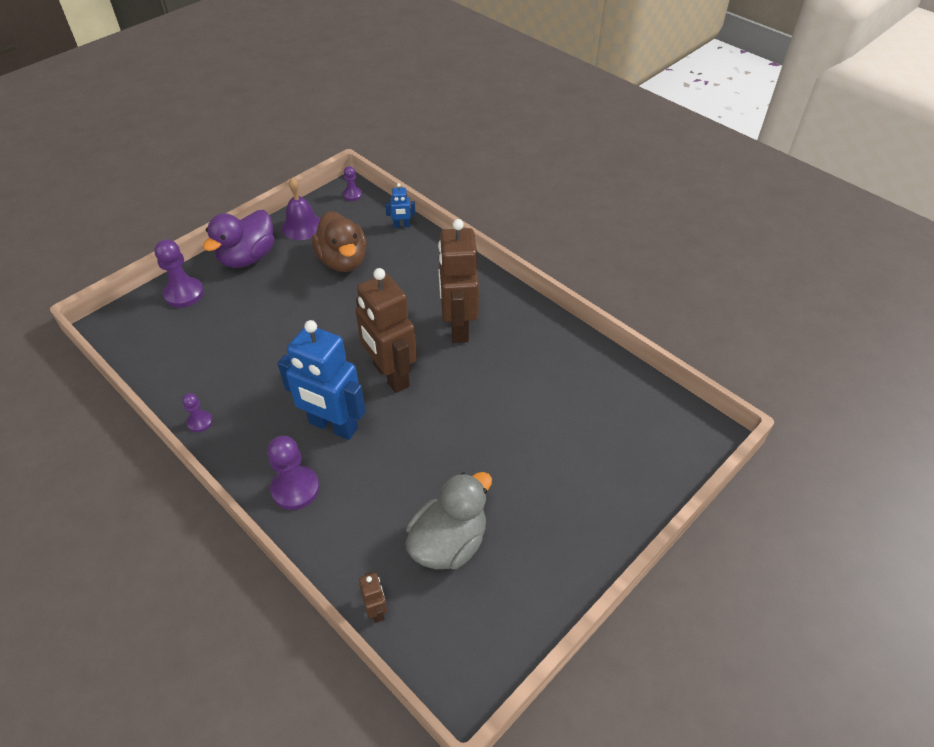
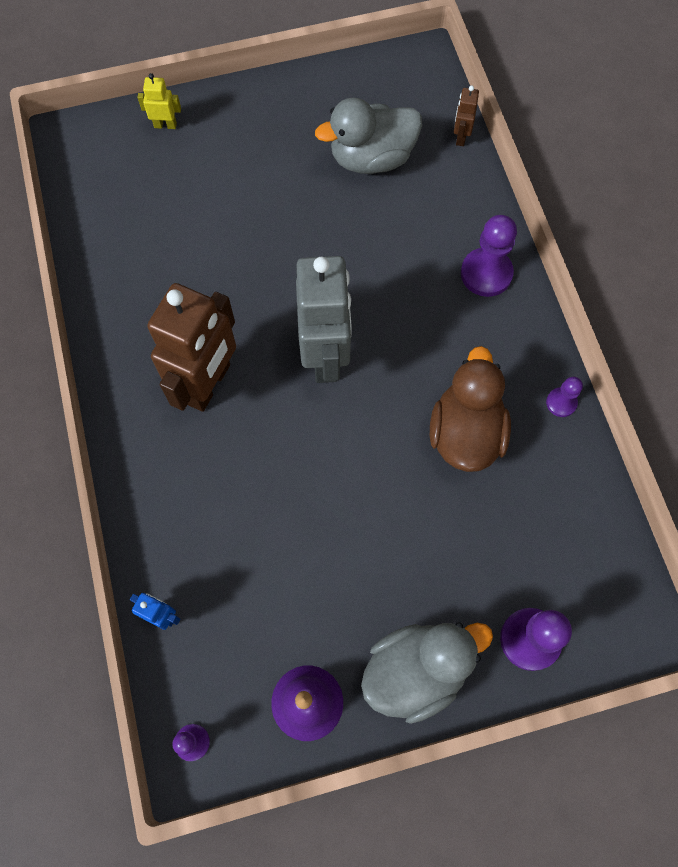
camera: 150 degrees left, 20 degrees up
(247, 257) = (416, 671): purple duck -> grey duck
(333, 426) = (419, 324): blue robot -> none
(343, 261) = (284, 585): brown duck -> brown duck (465, 433)
(390, 375) = (325, 356): brown robot -> grey robot
(645, 481) = (165, 125): none -> yellow robot

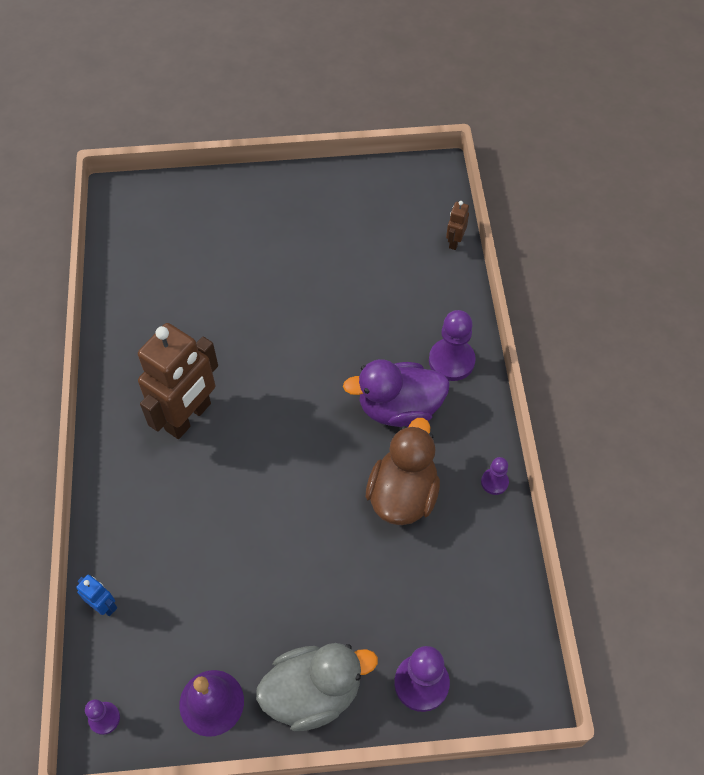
camera: 10 degrees right, 10 degrees down
(165, 125) = (202, 196): yellow robot -> none
(325, 356) = (295, 409): grey robot -> none
(371, 158) = (372, 249): grey duck -> none
(440, 336) = (399, 408): none -> purple duck

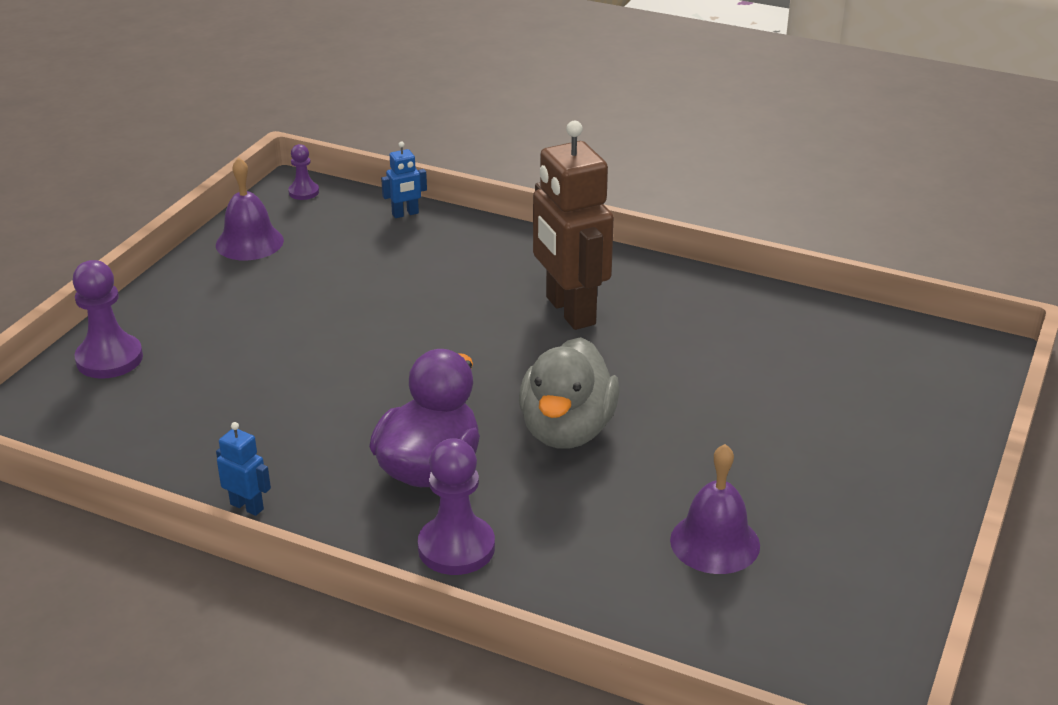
camera: 120 degrees right, 25 degrees down
(313, 693) = (186, 295): grey duck -> grey duck (567, 430)
(369, 255) = (715, 542): none -> purple bell
(403, 494) = (314, 426): brown duck -> none
(454, 242) = (675, 653): brown robot -> none
(494, 482) = (247, 506): purple pawn -> blue robot

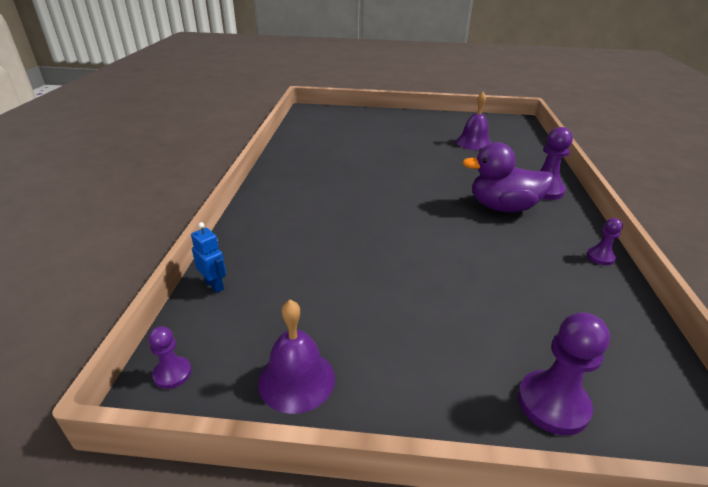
camera: 110 degrees left, 0 degrees up
(247, 506) = (600, 257): blue robot -> purple pawn
(567, 430) = (436, 178): grey duck -> none
(569, 311) = (328, 192): brown robot -> none

